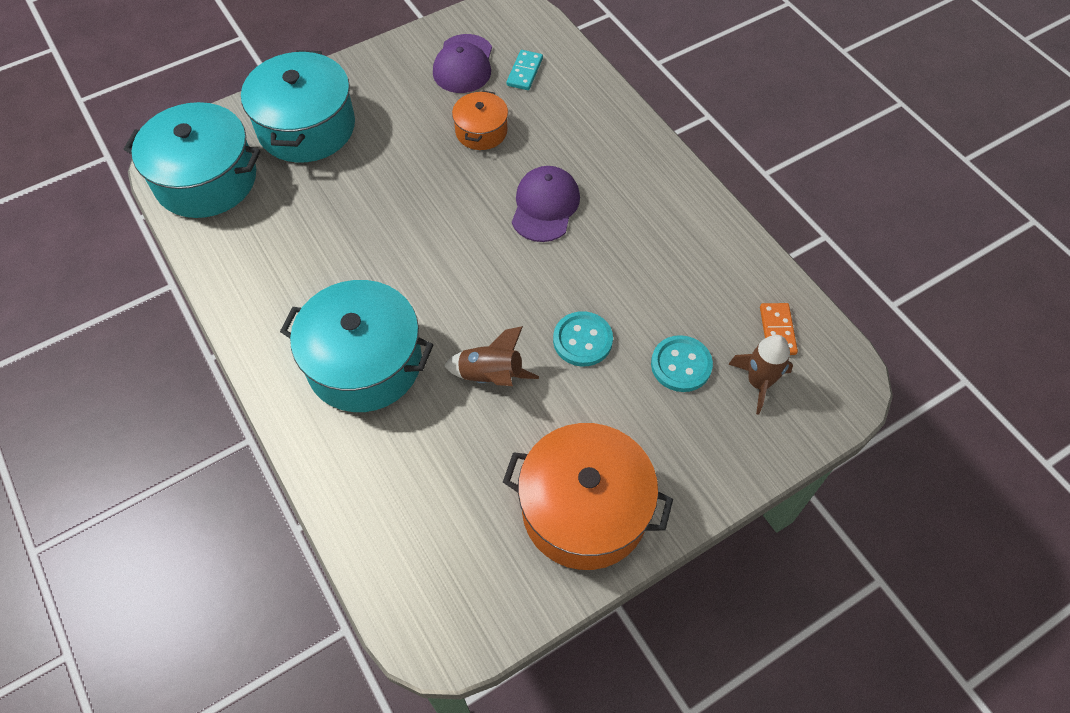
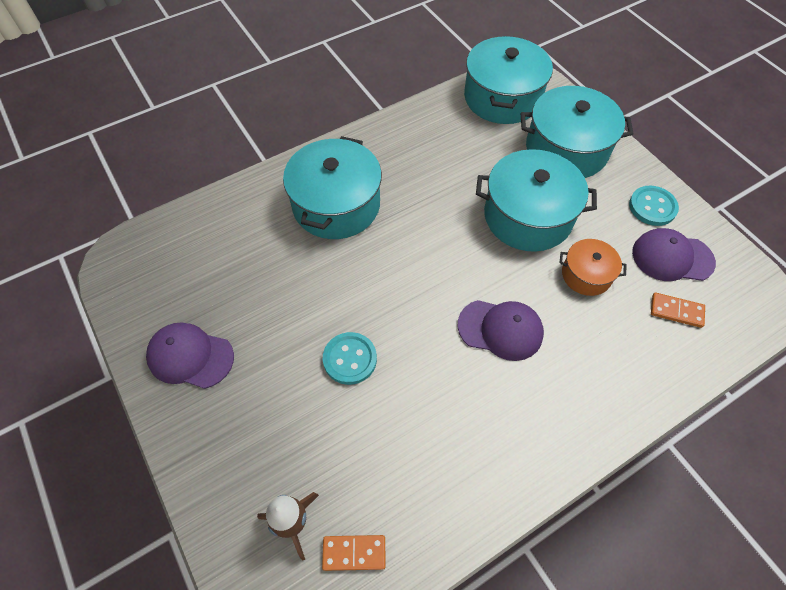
camera: 90 degrees right, 0 degrees up
(401, 171) = (528, 216): none -> turquoise pot
(491, 376) = (318, 288): brown rocket -> none
(524, 72) = (676, 311): turquoise domino -> orange domino
(584, 509) = (190, 356): orange pot -> purple cap
(681, 365) = (319, 446): turquoise button -> turquoise button (652, 207)

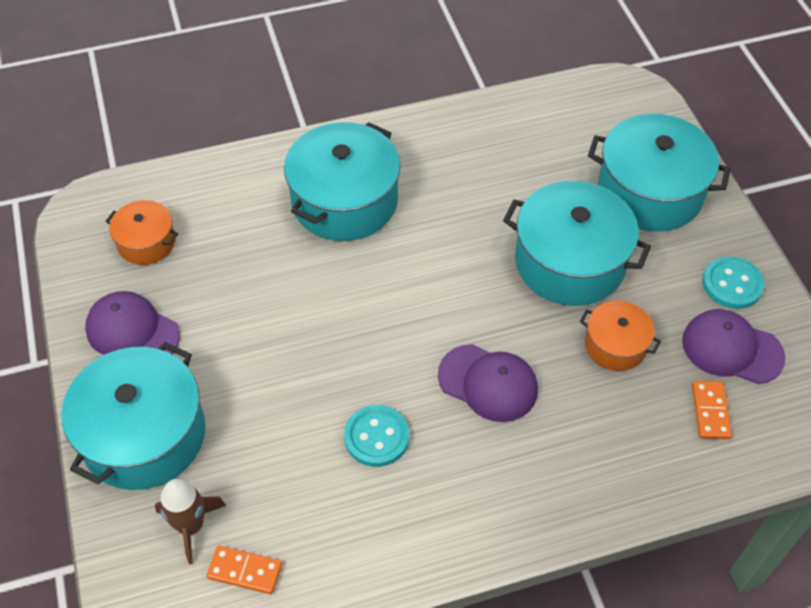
camera: 15 degrees right, 5 degrees down
(180, 275) = (146, 242): none -> orange pot
(350, 359) = (304, 375): turquoise button -> turquoise button (376, 437)
(502, 97) = (592, 112): turquoise pot -> turquoise pot (144, 435)
(676, 311) = (710, 411): orange domino -> orange domino turned 60 degrees clockwise

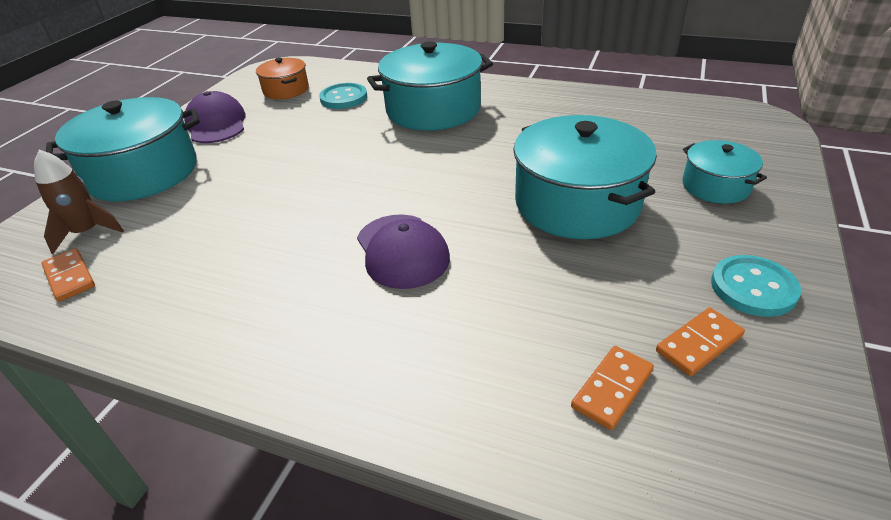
camera: 40 degrees right, 15 degrees down
(376, 437) = (270, 243): turquoise button -> turquoise button (343, 98)
(615, 345) = (557, 279): orange pot -> none
(650, 192) = (715, 186): turquoise pot -> turquoise pot, size x0.53
(731, 349) = (699, 344): purple cap -> orange domino

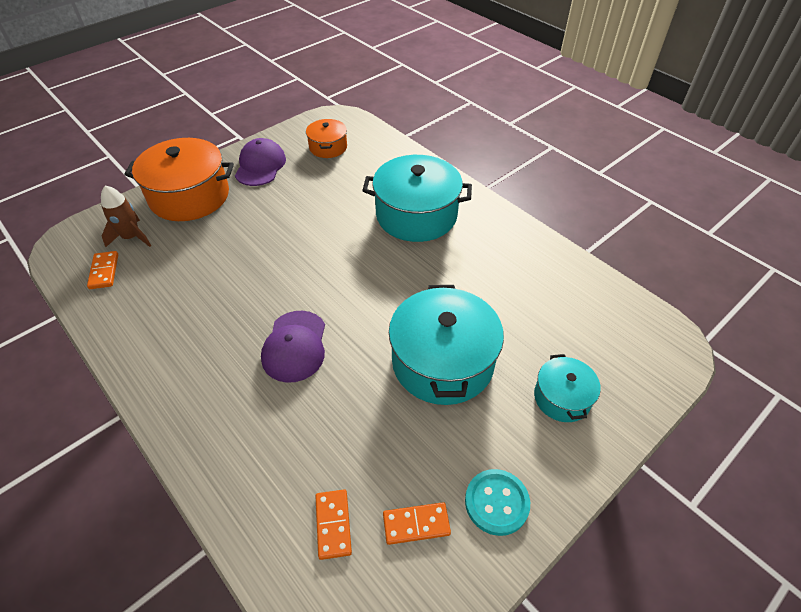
camera: 25 degrees right, 10 degrees up
(143, 173) = (189, 196): turquoise pot -> orange pot
(343, 98) = (361, 174): turquoise button -> none
(612, 389) = (333, 524): orange domino -> orange domino turned 75 degrees counterclockwise

